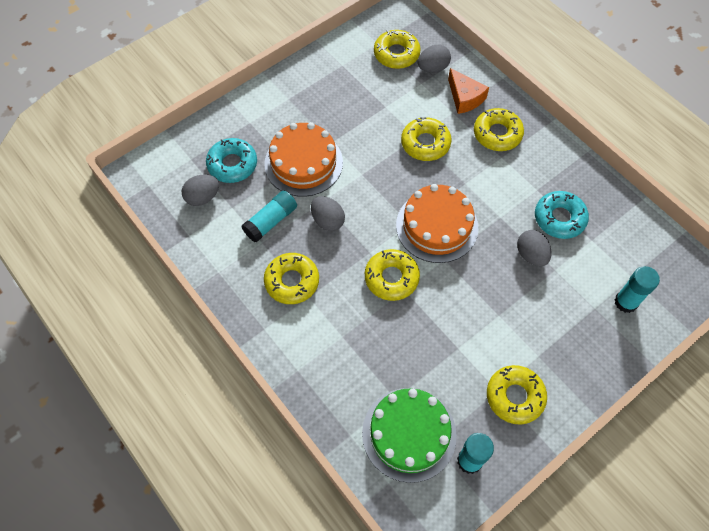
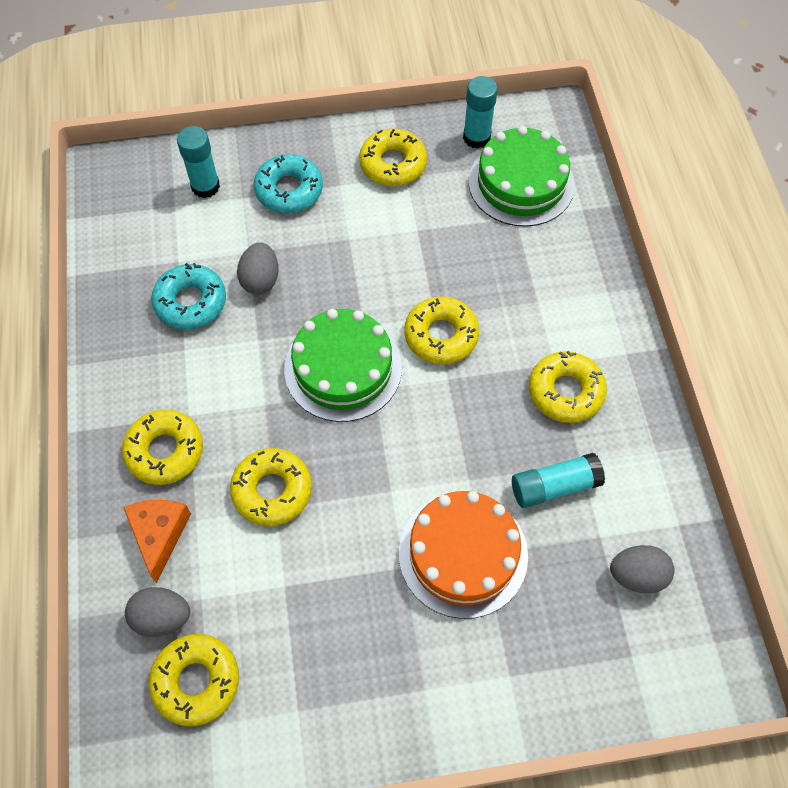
camera: 150 degrees left, 0 degrees up
(232, 164) = (570, 609): turquoise donut -> turquoise donut (289, 190)
(328, 221) = (477, 447): grey egg -> none
(437, 226) = (343, 368): orange cake -> green cake

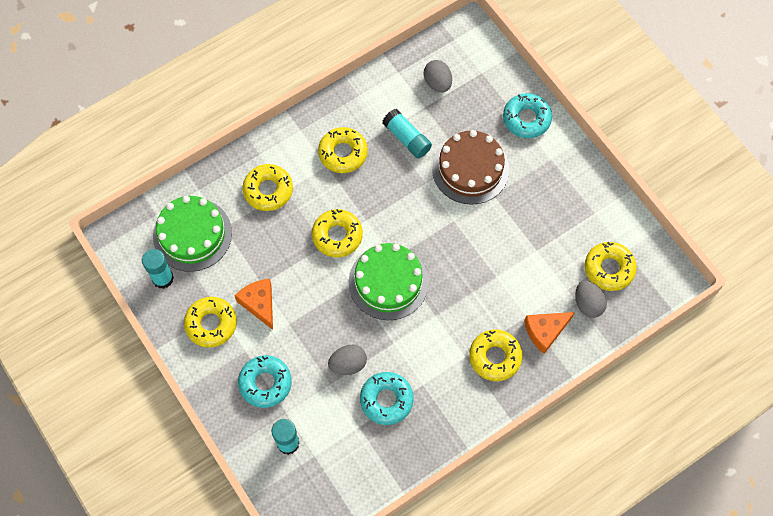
camera: 115 degrees left, 5 degrees up
(272, 490) = (487, 284): yellow donut -> yellow donut (268, 190)
(392, 218) = (259, 304): none -> orange cheese
(463, 554) = (470, 169): orange cake -> brown cake
(514, 687) = (526, 119): none -> turquoise donut

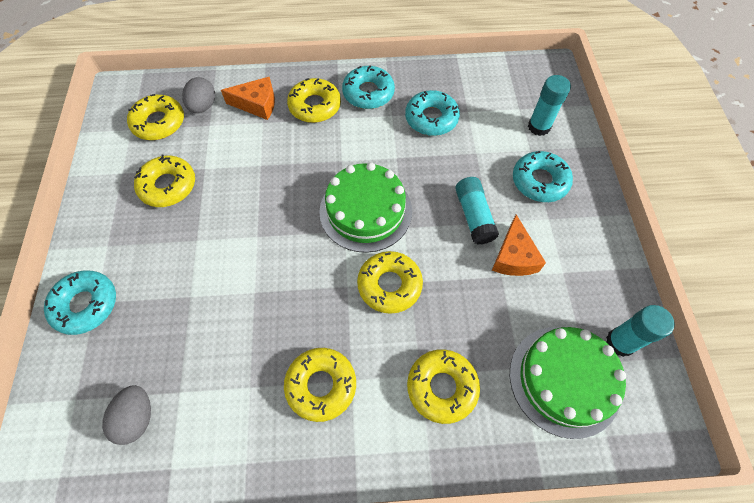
camera: 150 degrees left, 5 degrees down
(211, 324) = (577, 262): yellow donut -> yellow donut (168, 186)
(348, 364) = (450, 160): grey egg -> none
(407, 138) = (233, 360): turquoise glue stick -> turquoise glue stick (474, 216)
(458, 398) = (368, 93): none -> turquoise donut
(470, 169) = (195, 281): brown cake -> none

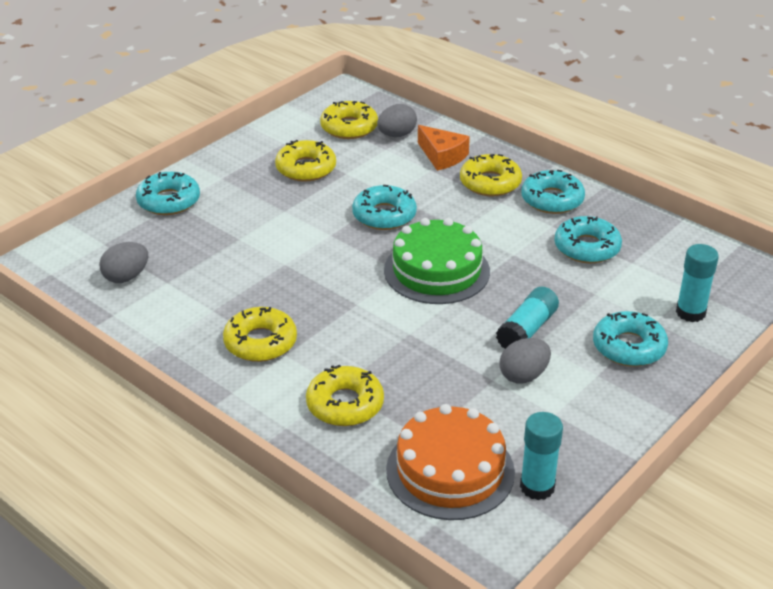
camera: 45 degrees right, 25 degrees down
(276, 188) = (384, 215): none -> turquoise donut
(389, 285) = (390, 324): yellow donut -> none
(513, 256) = (523, 376): orange cheese -> grey egg
(564, 380) = (450, 471): green cake -> orange cake

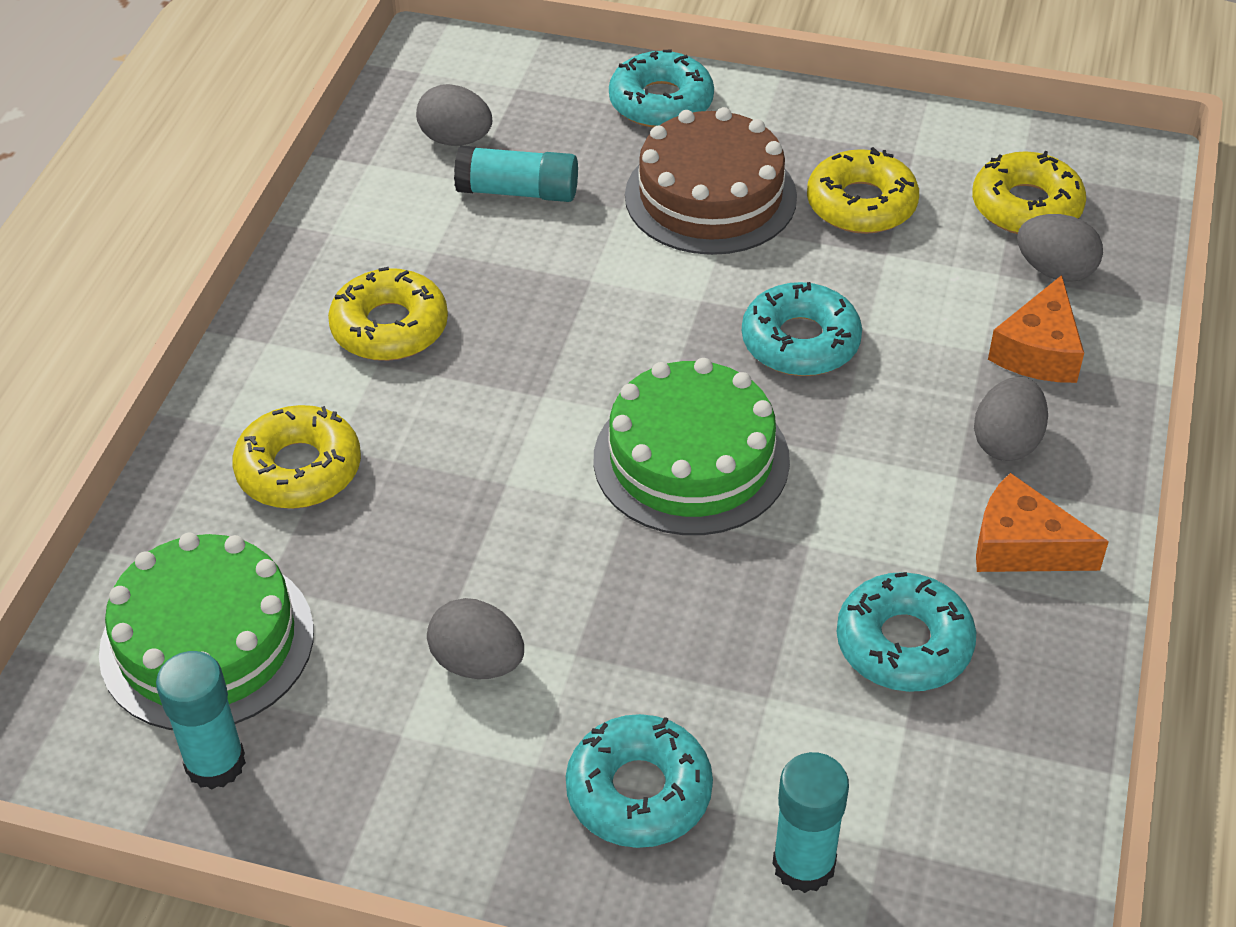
camera: 65 degrees right, 10 degrees up
(258, 208) = (710, 196): none -> brown cake
(450, 471) = (207, 642): orange cake -> green cake
(490, 183) = (1006, 442): yellow donut -> grey egg
(527, 330) = (601, 630): turquoise glue stick -> turquoise glue stick (518, 191)
(552, 199) = (1022, 546): turquoise donut -> orange cheese

